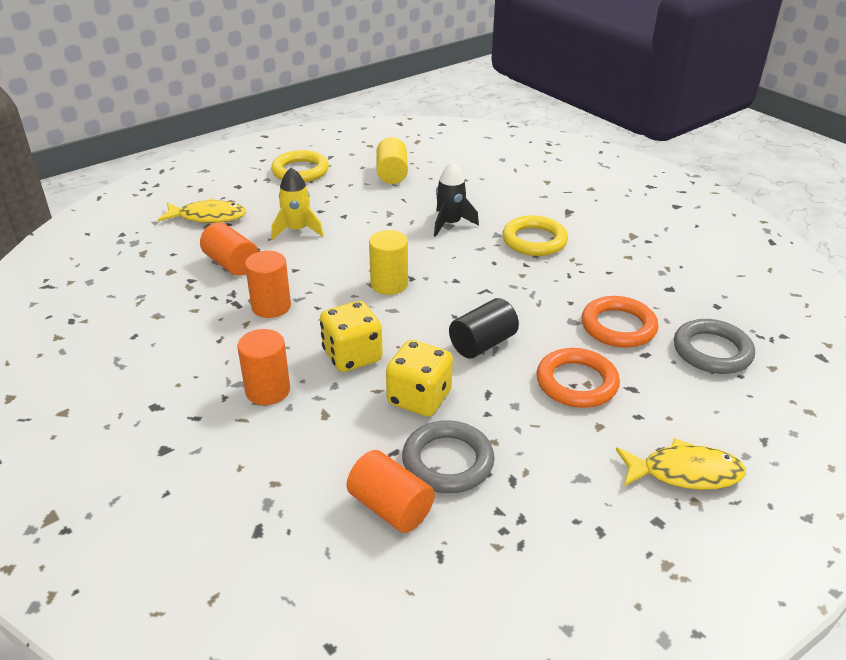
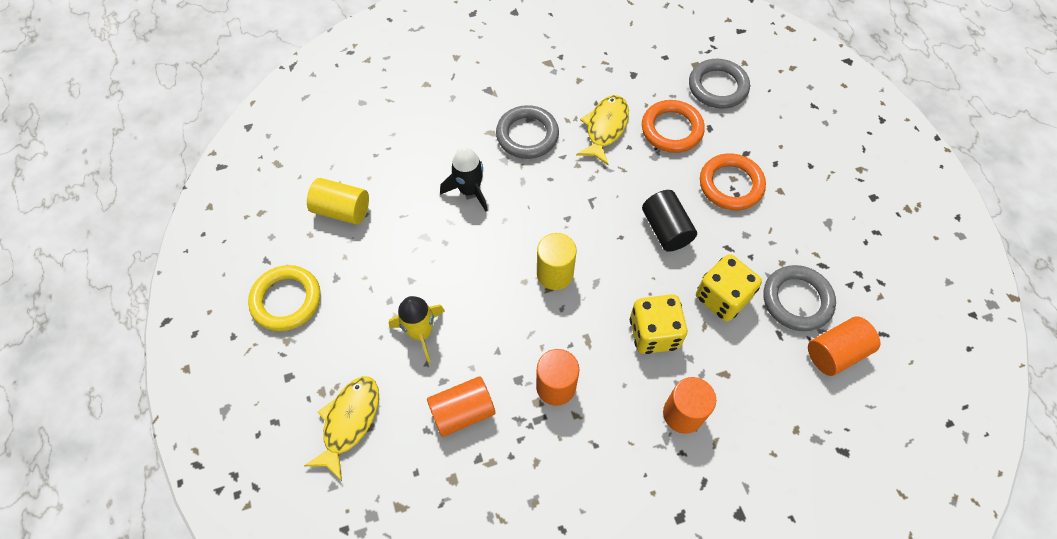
camera: 70 degrees left, 25 degrees up
(534, 240) = (527, 135): yellow ring -> grey ring
(685, 473) = (835, 162): yellow fish -> yellow fish (605, 128)

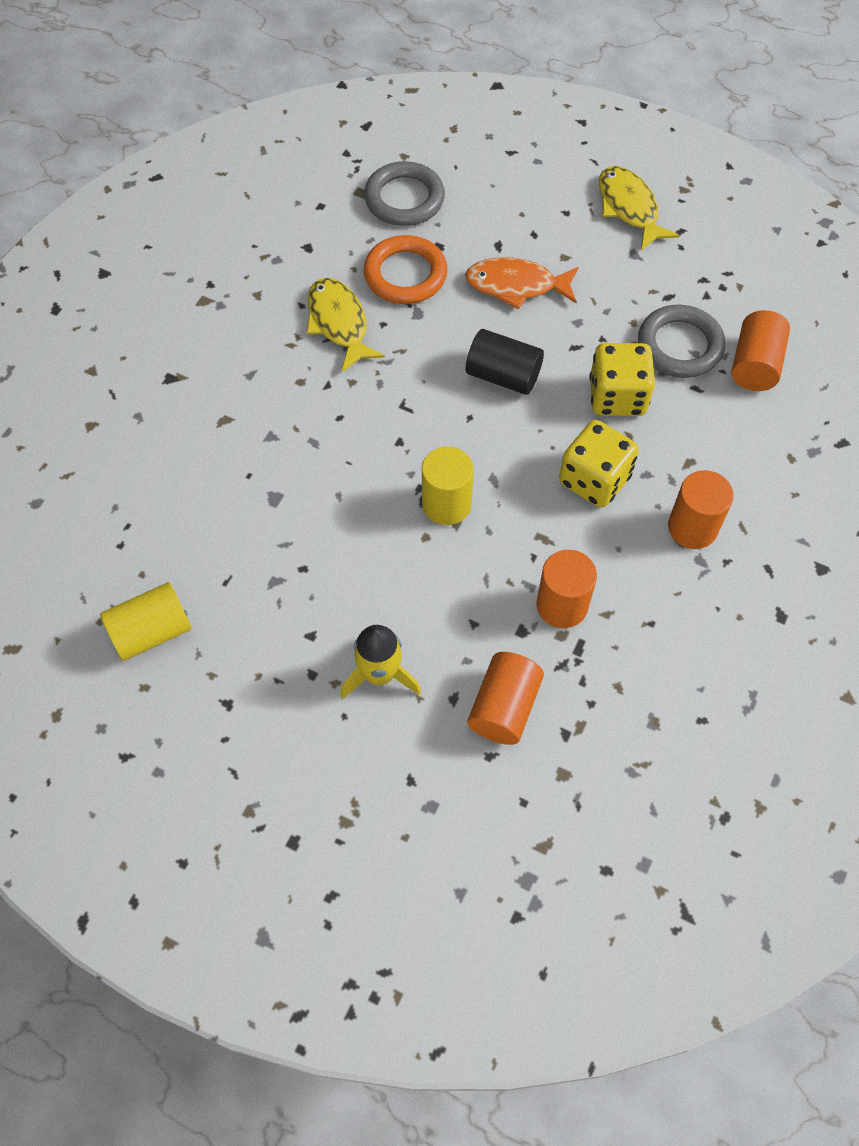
camera: 45 degrees left, 0 degrees up
(286, 300) = (199, 773): yellow ring -> none
(349, 422) = (407, 821): yellow fish -> yellow fish (629, 208)
(469, 190) = (269, 496): black rocket -> none
(527, 135) = (266, 392): grey ring -> none
(731, 185) = (516, 286): orange ring -> orange fish

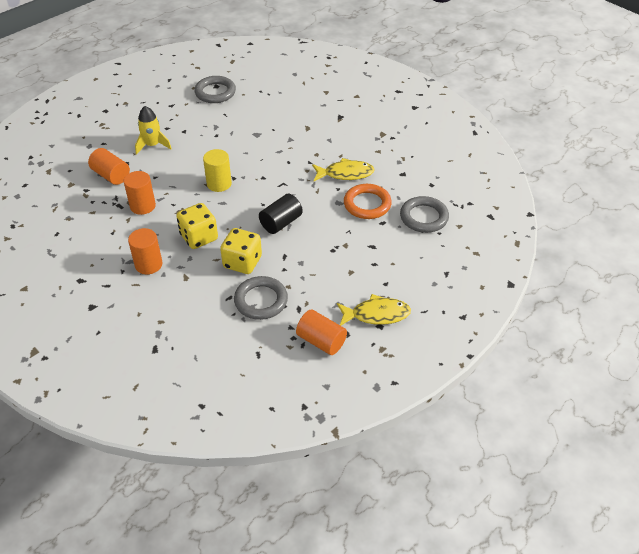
camera: 110 degrees right, 15 degrees down
(151, 632) = (215, 92): yellow cylinder -> grey ring
(516, 286) = (338, 245): orange fish -> none
(755, 365) = (229, 330): orange cylinder -> orange cylinder (321, 341)

